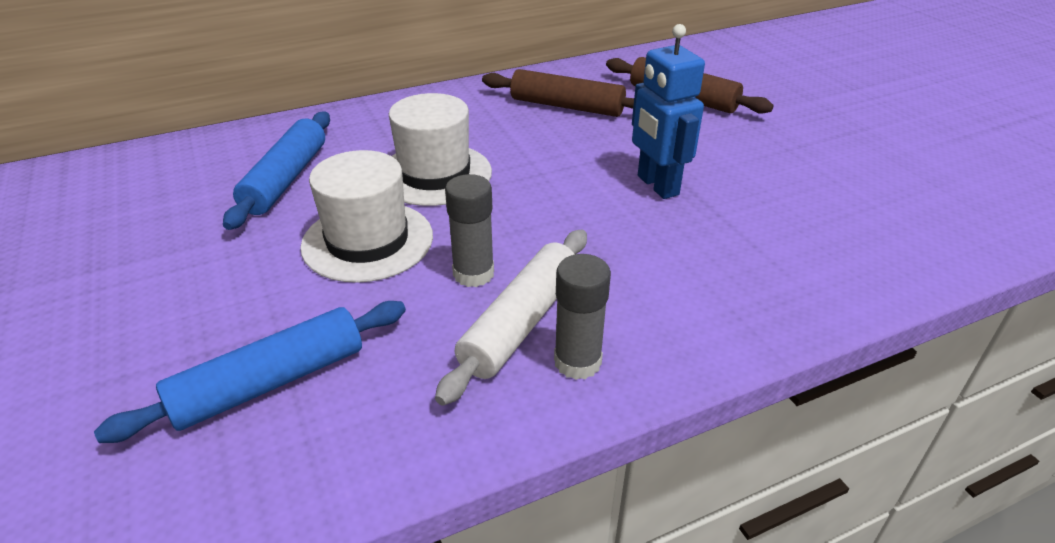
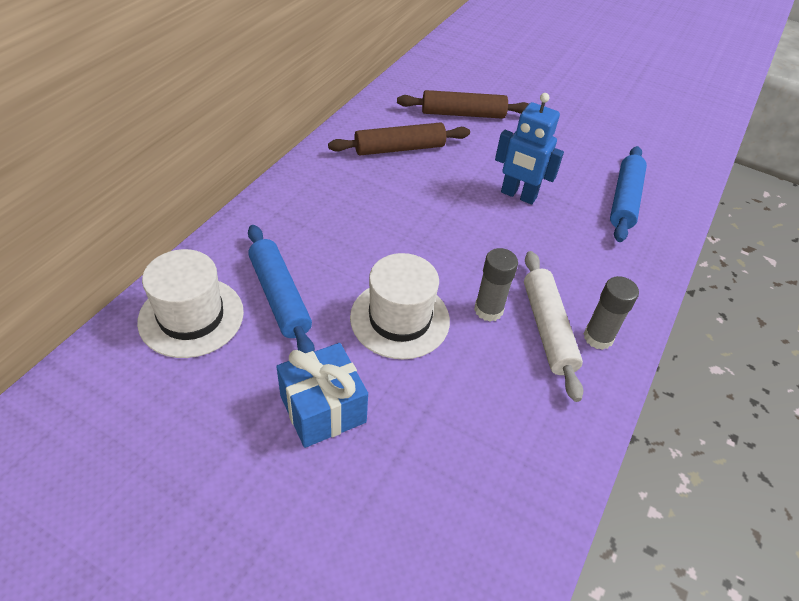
camera: 40 degrees left, 10 degrees up
(192, 280) = (323, 409): none -> blue gift
(270, 382) = (464, 444): blue rolling pin -> blue rolling pin (624, 200)
(434, 174) = (379, 245): white hat -> white hat (191, 316)

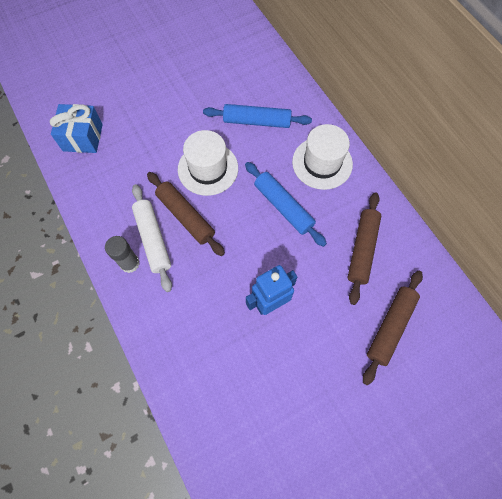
camera: 125 degrees right, 20 degrees up
(191, 316) = (265, 81): white hat -> white hat (322, 163)
(323, 409) = (177, 112): blue gift -> blue gift (83, 137)
(488, 310) = (185, 216): grey glue stick -> brown rolling pin
(547, 329) = (153, 239): white rolling pin -> white rolling pin turned 45 degrees clockwise
(624, 200) = (223, 384): blue rolling pin -> blue rolling pin (283, 207)

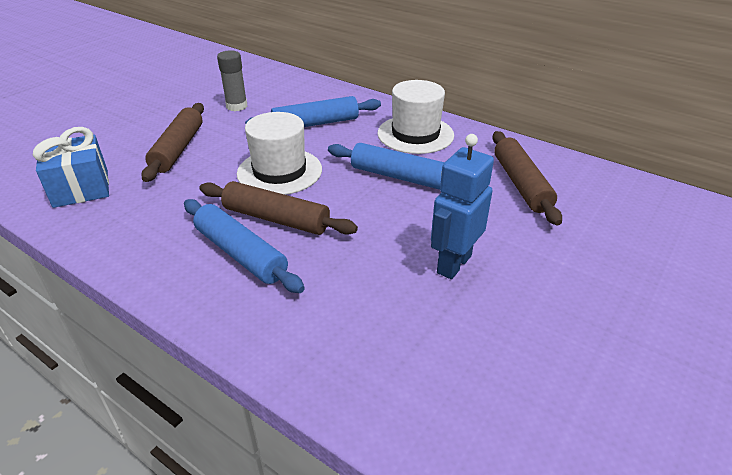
camera: 25 degrees left, 30 degrees down
(129, 263) = (217, 289): grey glue stick -> grey glue stick (236, 106)
(153, 239) = (241, 254): white rolling pin -> blue rolling pin
(390, 327) = (618, 237): brown rolling pin -> brown rolling pin (178, 149)

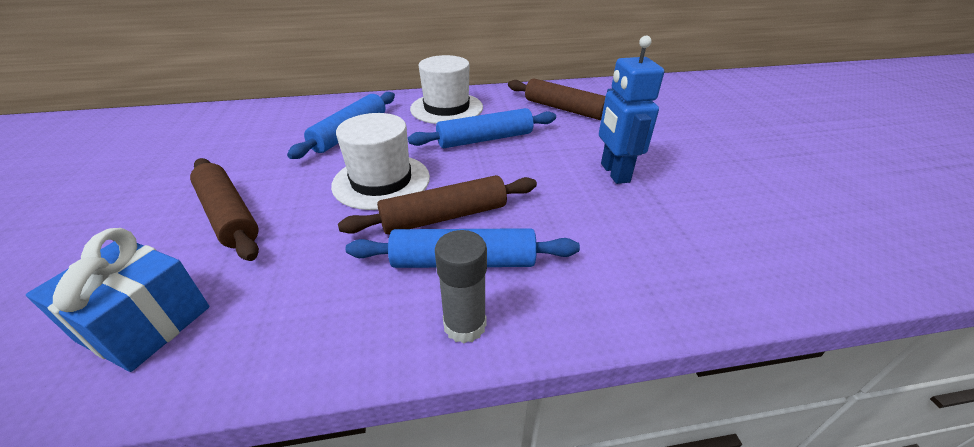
camera: 45 degrees left, 0 degrees up
(236, 106) = (238, 151): grey glue stick -> grey glue stick (464, 325)

